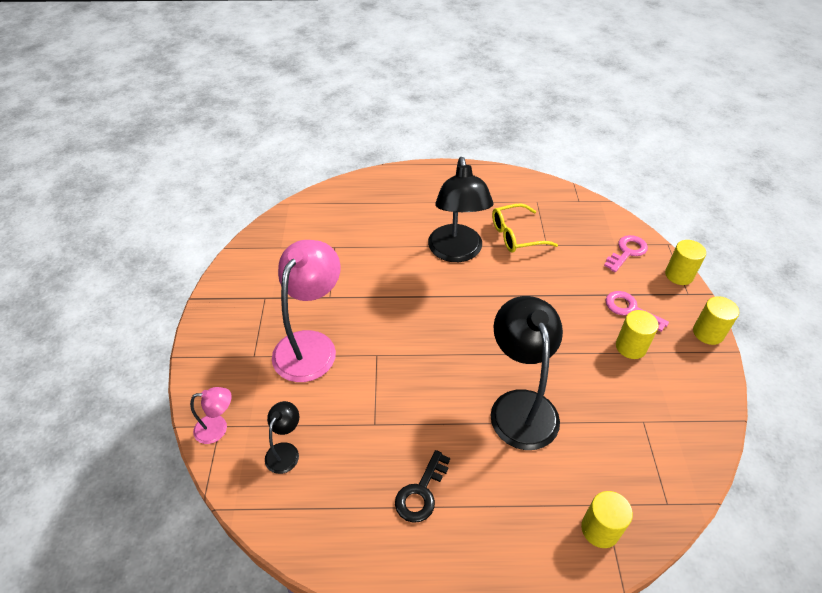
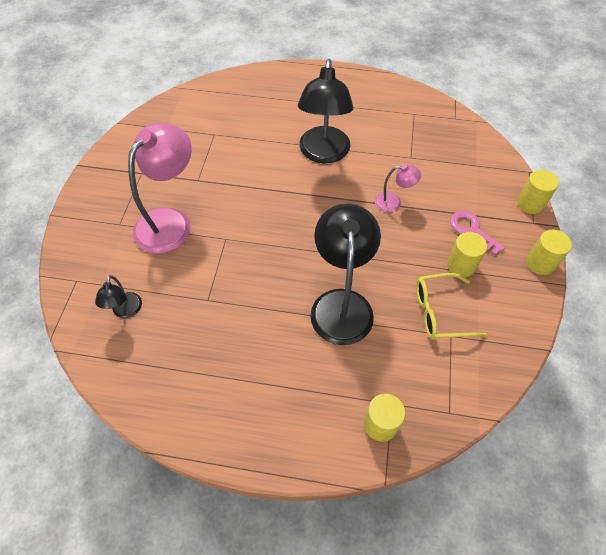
camera: 10 degrees right, 10 degrees up
(218, 428) = (74, 283): pink lamp -> pink lamp (393, 202)
(285, 451) = (126, 311): black lamp -> black lamp turned 150 degrees clockwise
(421, 492) = (232, 365): black key -> none
(517, 235) = (385, 144): yellow glasses -> yellow glasses (441, 312)
(627, 252) = (486, 174): pink key -> none

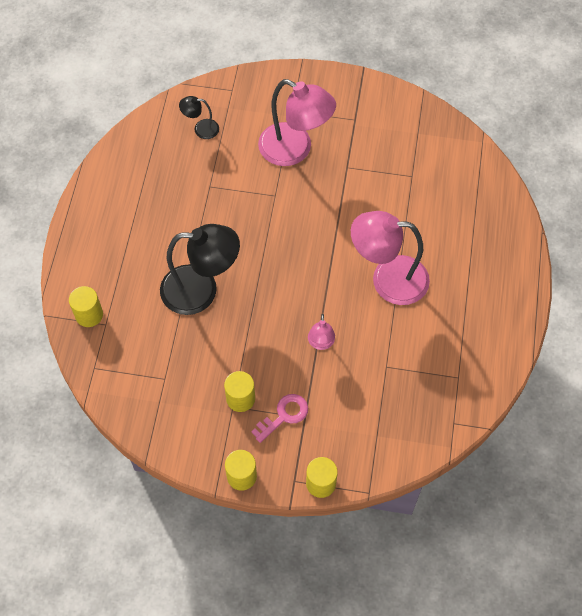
camera: 90 degrees right, 5 degrees up
(323, 153) = (388, 279): black lamp -> pink lamp
(441, 312) = (189, 373): yellow glasses -> none

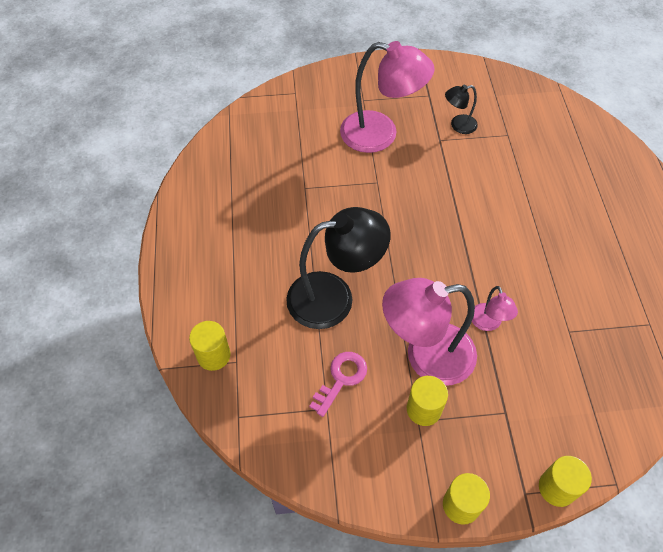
camera: 15 degrees left, 5 degrees down
(201, 129) = (276, 135): black lamp -> black lamp (458, 125)
(284, 415) = (481, 416): pink key -> pink key (341, 379)
(388, 279) = (529, 239): pink lamp -> pink lamp (426, 356)

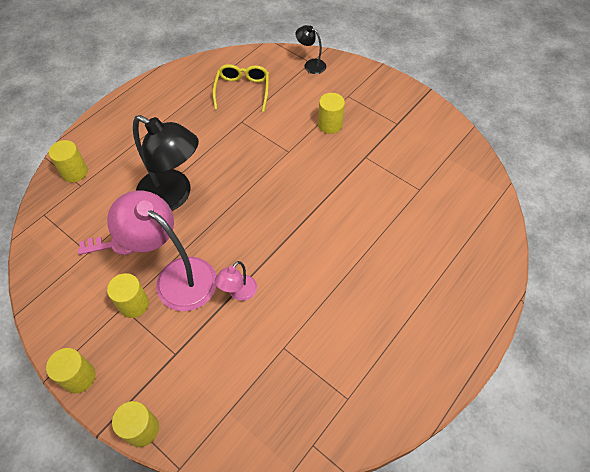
camera: 45 degrees right, 0 degrees up
(269, 161) = (242, 91): none -> yellow glasses
(380, 135) = (330, 125): pink lamp -> yellow cylinder
(458, 125) = (391, 157): black lamp -> black lamp (311, 65)

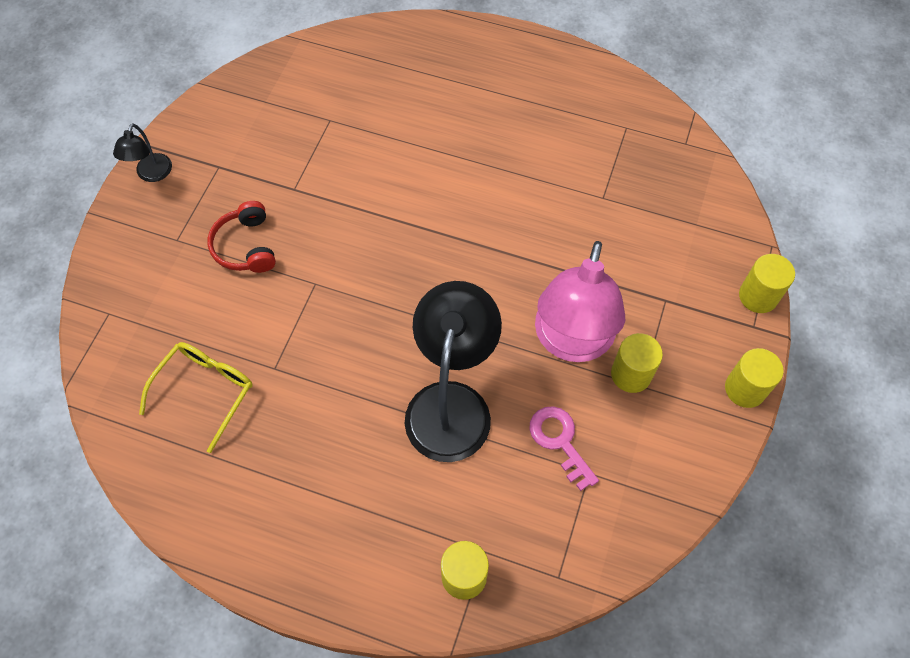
camera: 110 degrees left, 5 degrees up
(239, 293) = (560, 264): pink lamp -> none
(242, 91) = (204, 392): yellow glasses -> yellow glasses turned 135 degrees clockwise
(311, 65) = (115, 311): black lamp -> black lamp (151, 174)
(330, 125) = (245, 246): yellow cylinder -> red headphones

